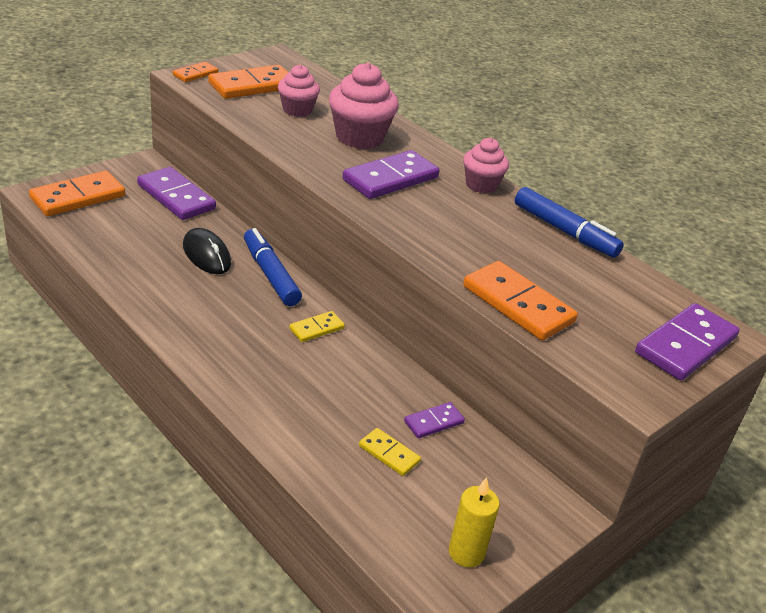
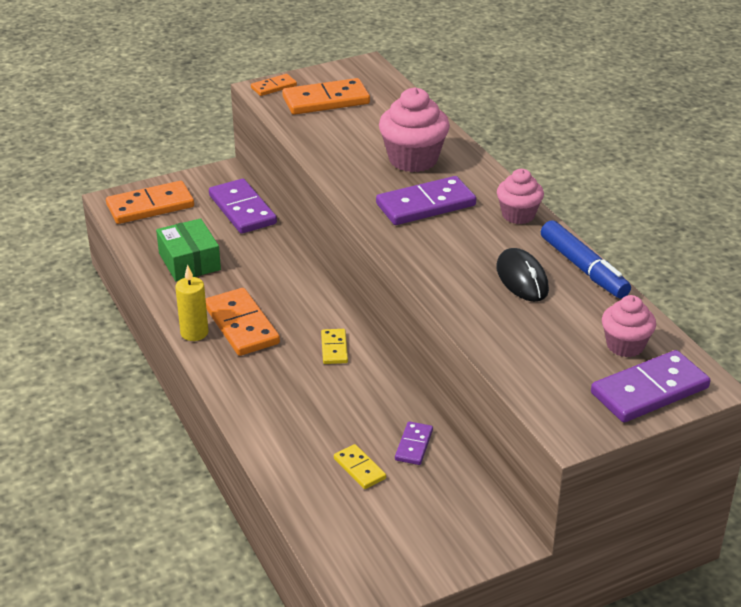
camera: 20 degrees right, 0 degrees up
(136, 250) = (189, 261): none -> green box
(206, 255) = (253, 270): black mouse -> black mouse (522, 279)
(271, 274) = (308, 293): blue marker -> none
(297, 110) = (361, 128): pink cupcake -> pink cupcake (625, 345)
(316, 328) = (334, 348): yellow domino -> yellow domino turned 75 degrees counterclockwise
(433, 422) = (413, 445): purple domino -> purple domino turned 60 degrees counterclockwise
(466, 553) = (397, 560): yellow candle -> yellow candle (194, 333)
(518, 304) = (495, 338): orange domino -> orange domino (241, 325)

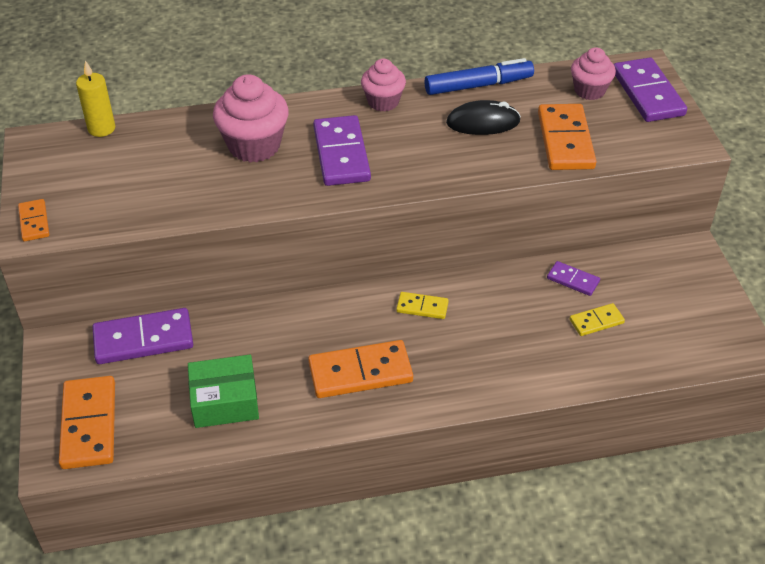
camera: 75 degrees left, 10 degrees up
(194, 333) = (359, 414): yellow candle -> yellow candle (101, 128)
(326, 100) = (94, 185): orange domino -> orange domino (565, 140)

